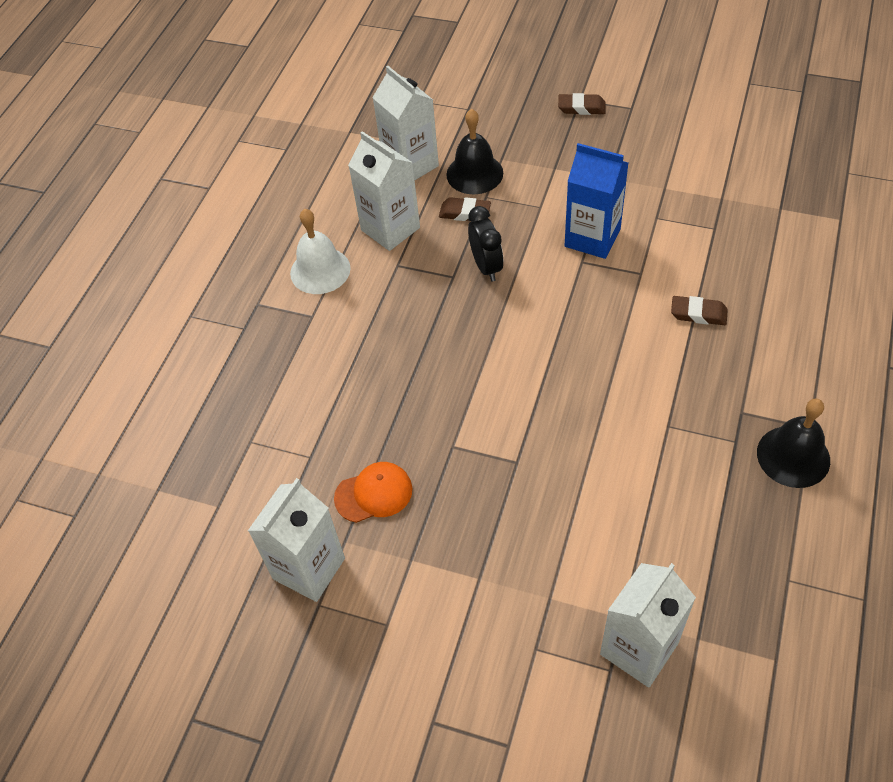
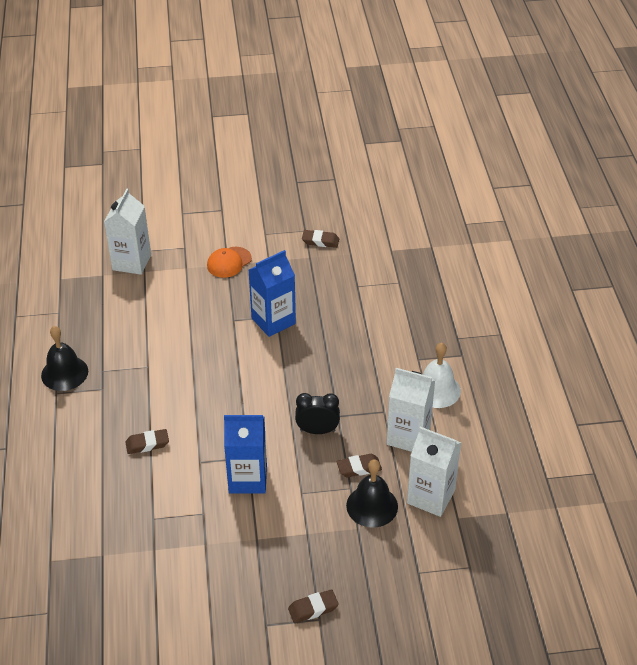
camera: 150 degrees right, 10 degrees down
(309, 568) = (320, 241): white carton -> brown eraser
(373, 493) = (308, 281): orange cap -> orange cap (229, 262)
(461, 439) = (273, 321): none -> blue carton
(486, 266) = (317, 430): black clock -> black clock turned 135 degrees clockwise

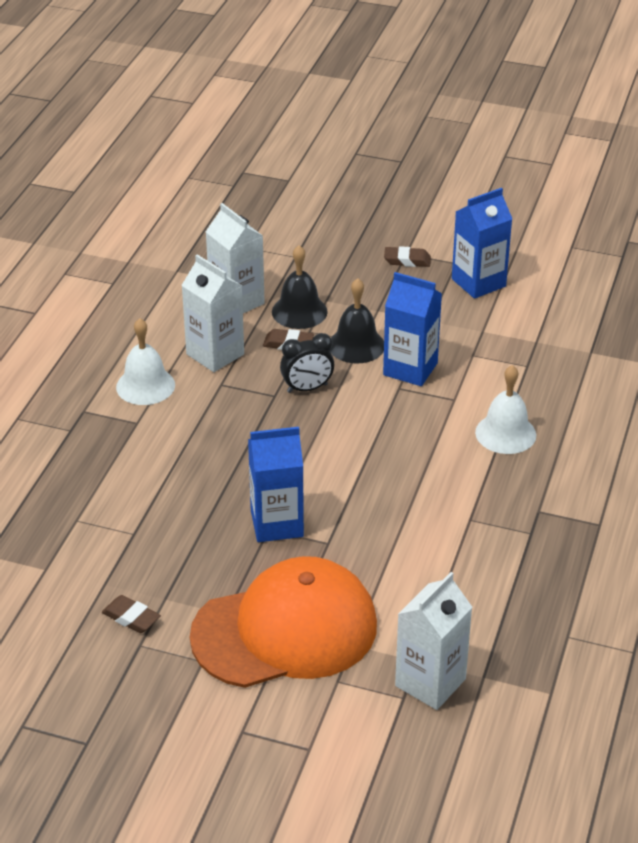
camera: 155 degrees left, 5 degrees down
(64, 373) = (582, 545): black bell -> black bell (356, 345)
(147, 444) = (505, 433): brown eraser -> white bell
(229, 262) = (285, 630): orange cap -> orange cap, size x2.45
(233, 604) = (478, 283): none -> blue carton
(317, 430) = (307, 388): black clock -> black clock turned 45 degrees counterclockwise

